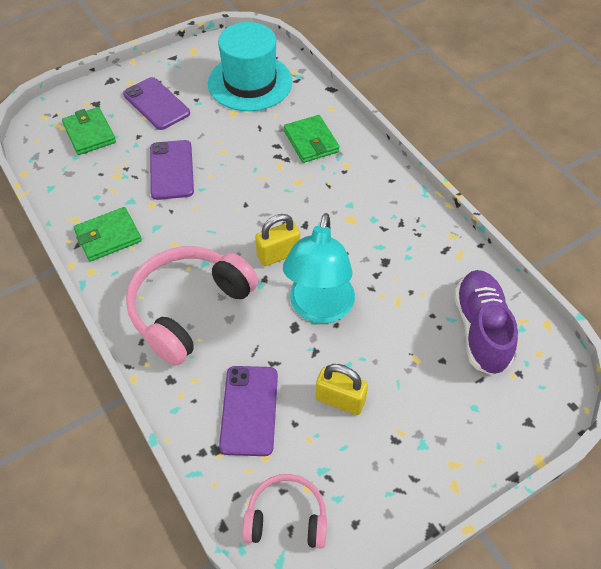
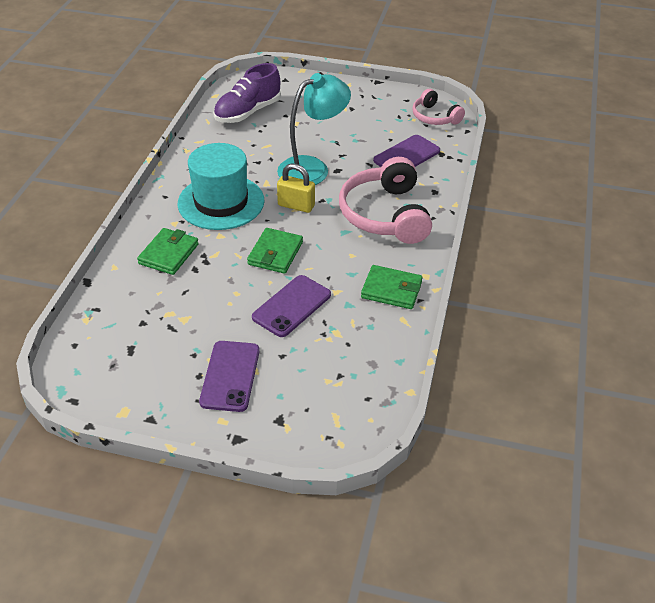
camera: 135 degrees left, 10 degrees down
(89, 133) = (318, 389): green wallet -> green wallet (275, 253)
(189, 309) = (385, 214): pink headphones -> pink headphones turned 90 degrees clockwise
(250, 82) = (131, 335): turquoise hat -> turquoise hat (221, 202)
(340, 400) = (356, 133): yellow padlock -> none

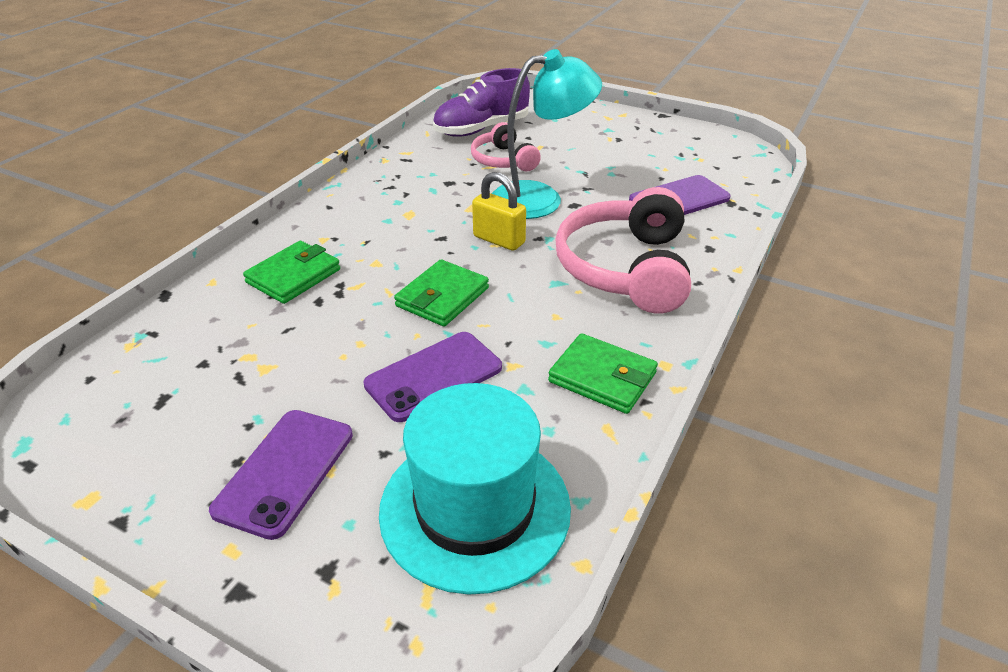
camera: 15 degrees right, 5 degrees down
(221, 202) = (398, 222): turquoise hat -> turquoise hat (475, 508)
(434, 117) = (731, 160): pink headphones -> pink headphones (503, 160)

